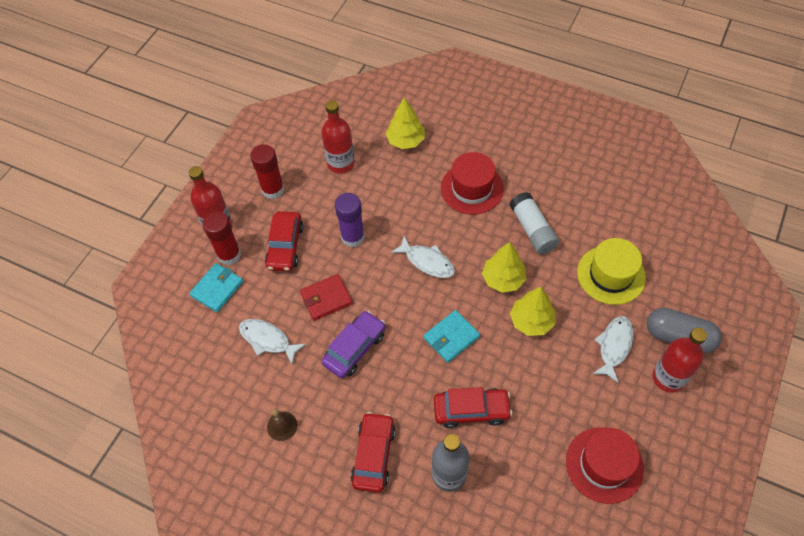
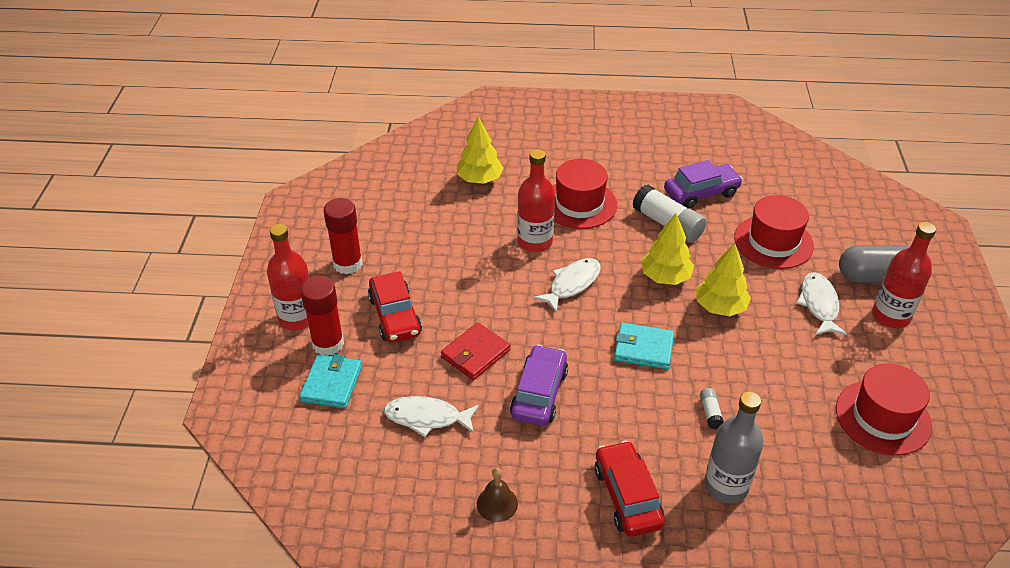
camera: 25 degrees left, 15 degrees down
(341, 163) = (416, 218): red bottle -> red bottle (535, 242)
(352, 237) = (472, 284): purple glue stick -> none
(427, 261) = (572, 284): white fish -> white fish turned 60 degrees counterclockwise
(451, 337) = (643, 348): turquoise wallet -> turquoise wallet turned 75 degrees clockwise
(471, 410) = (710, 412): red car -> white glue stick
(577, 208) = (701, 193): none -> purple car
(611, 275) = (773, 242): yellow hat -> red hat

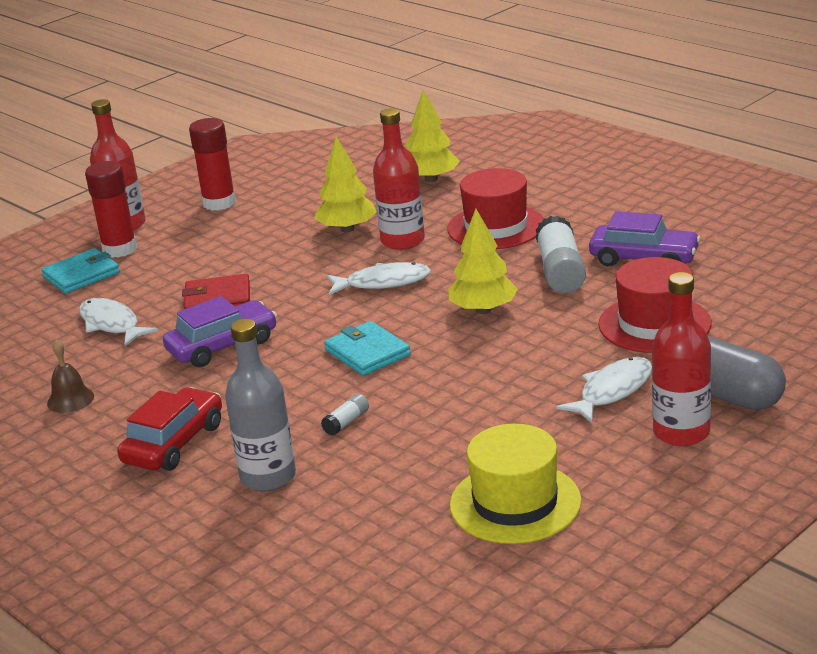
camera: 45 degrees right, 15 degrees down
(395, 316) = (198, 250): red car -> none
(720, 307) = (498, 352): yellow tree -> yellow tree (347, 229)
(883, 417) = (515, 503): red hat -> yellow hat

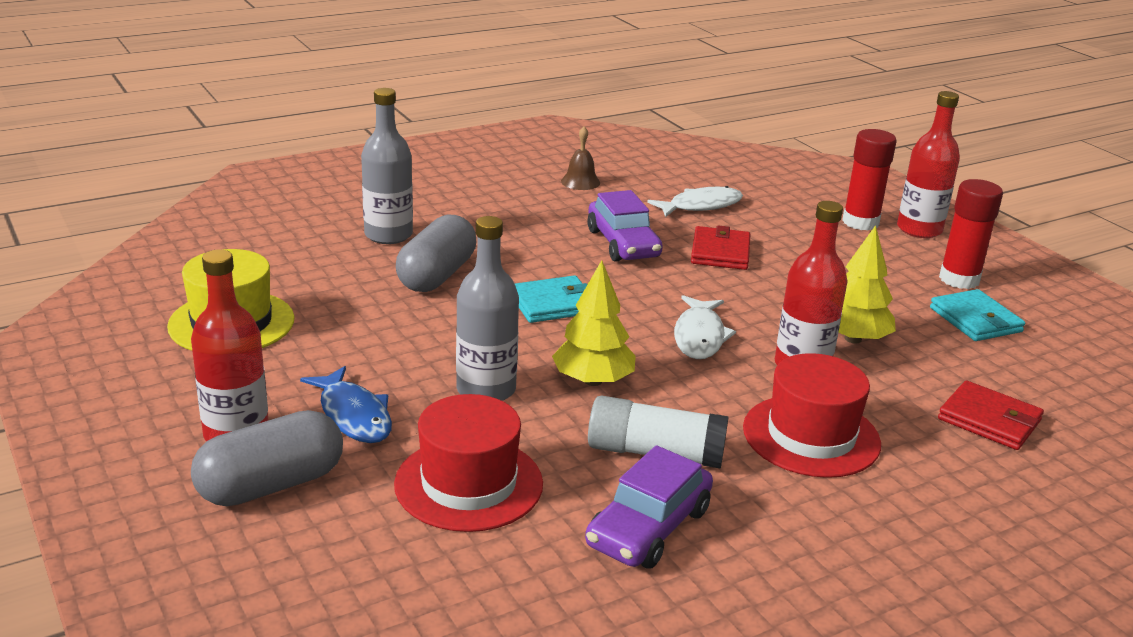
camera: 100 degrees right, 0 degrees up
(81, 275) = (811, 202): turquoise wallet -> turquoise wallet (975, 320)
(174, 443) = (475, 209): red car -> none
(346, 422) = (437, 275): white glue stick -> grey capsule
(431, 179) = (989, 420): yellow tree -> red wallet
(530, 348) = (486, 390): none -> grey bottle
(612, 391) = (353, 415): white fish -> blue fish

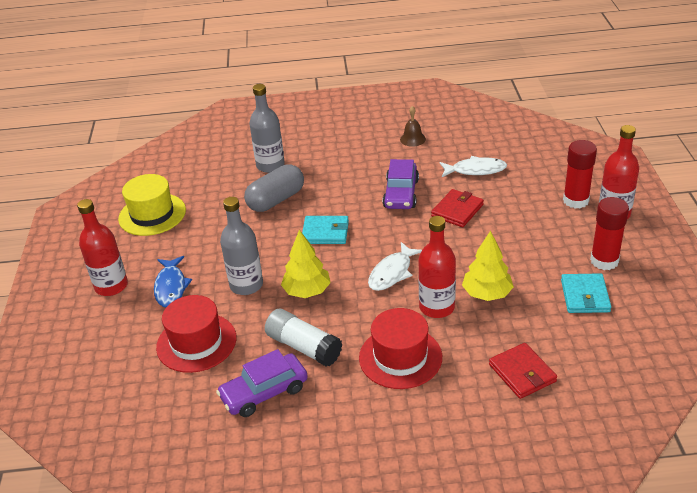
camera: 30 degrees right, 10 degrees up
(271, 485) = (108, 320): grey capsule -> none

